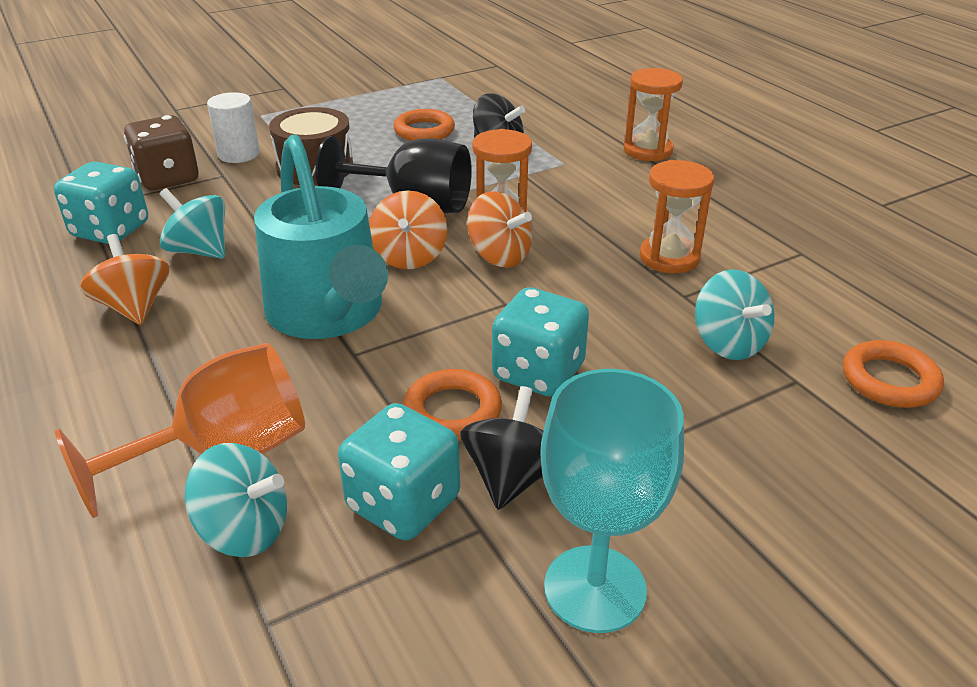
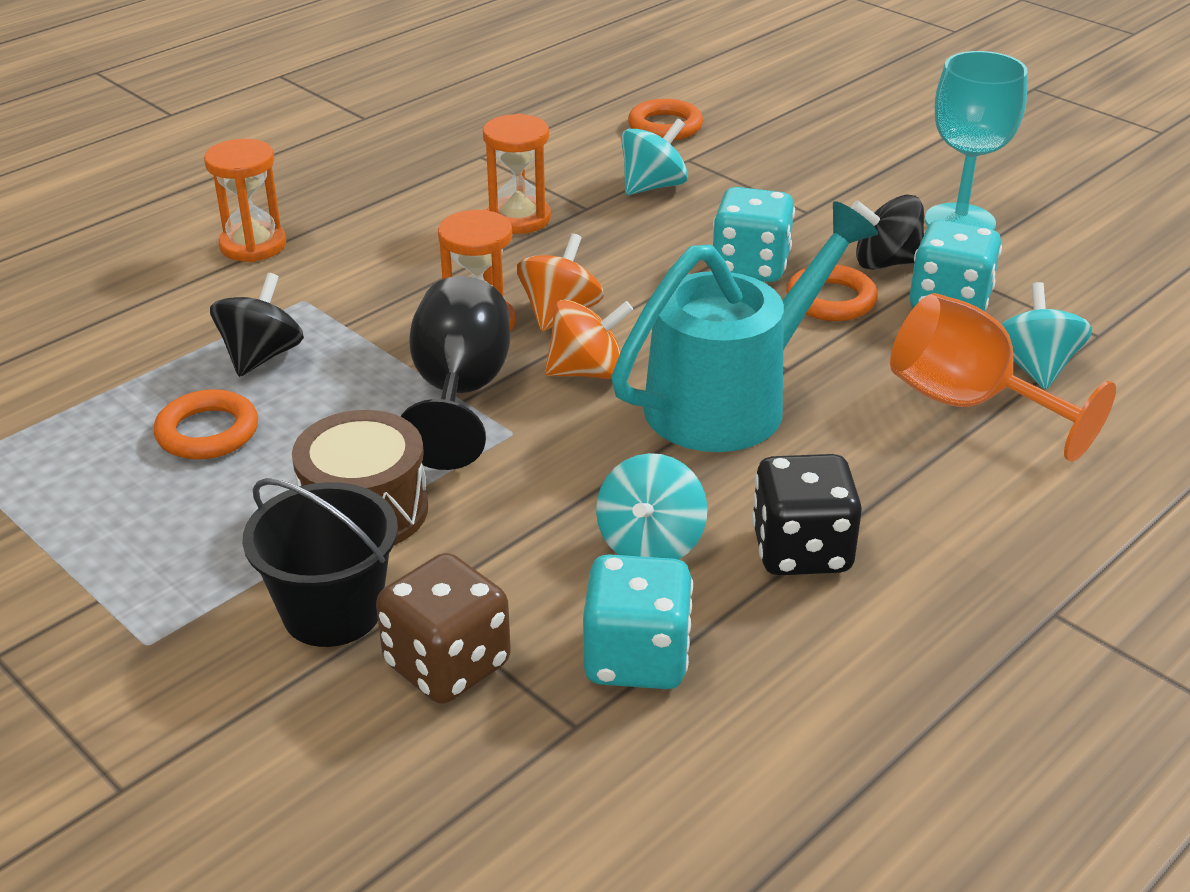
camera: 105 degrees left, 0 degrees up
(134, 307) = (801, 551): orange spinning top -> black dice
(239, 154) = (332, 611): white cylinder -> black bucket

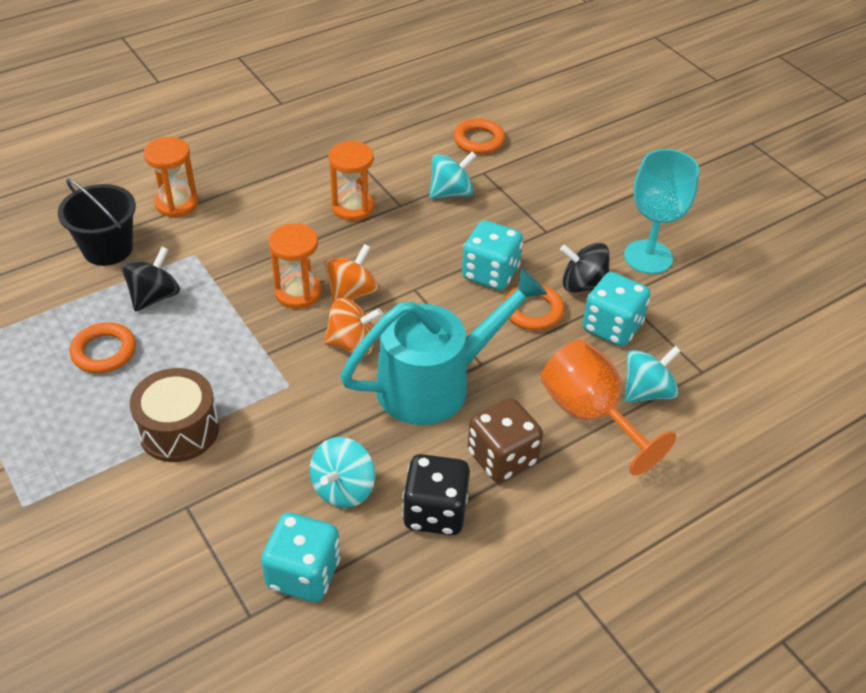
camera: 10 degrees right, 10 degrees up
(332, 611) = (135, 503): black bucket -> black bucket (108, 249)
(447, 665) = (190, 556): brown dice -> brown dice (502, 458)
(459, 393) = (266, 348): black goblet -> none
(1034, 367) = (647, 391): turquoise spinning top -> turquoise spinning top turned 45 degrees clockwise

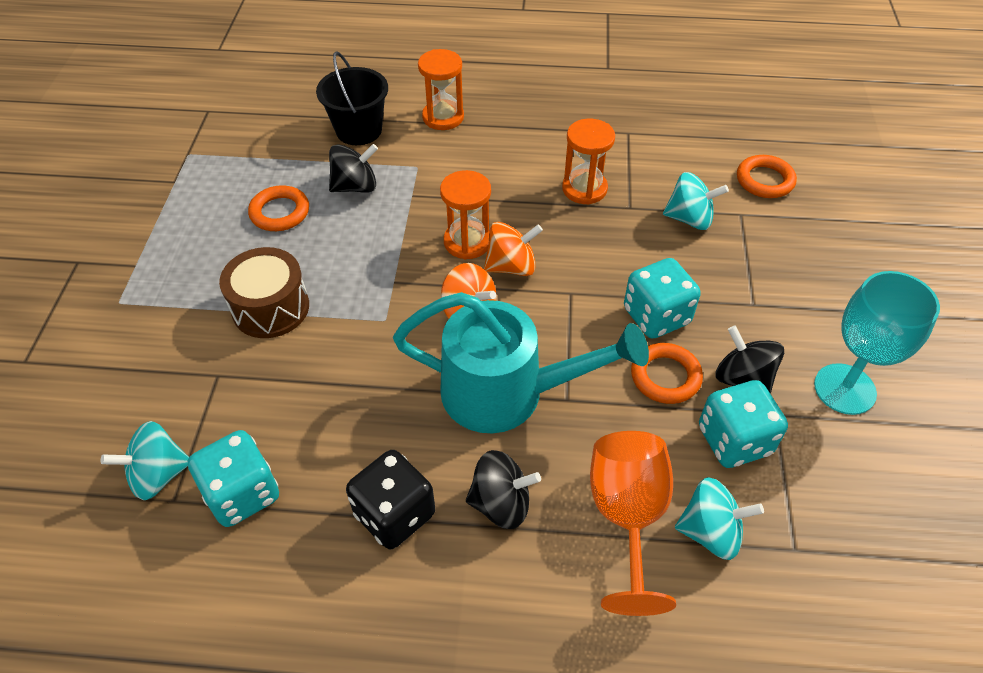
camera: 40 degrees right, 5 degrees up
(343, 488) = (341, 439): turquoise spinning top -> turquoise spinning top (158, 475)
(502, 458) = (501, 503): brown dice -> black spinning top

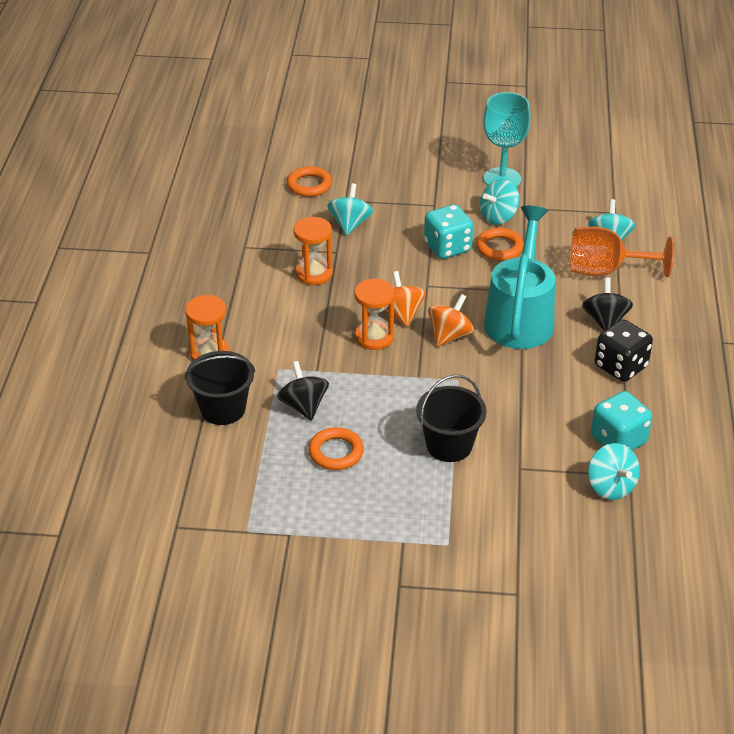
camera: 90 degrees left, 10 degrees down
(270, 308) = (449, 445): brown drum -> black bucket
(734, 440) = (545, 225): turquoise dice -> none
(742, 379) = (498, 217): black spinning top -> turquoise spinning top

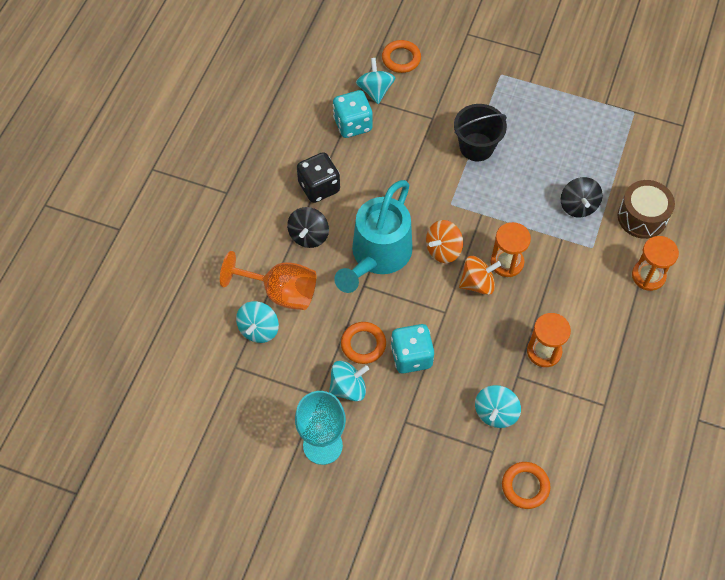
camera: 165 degrees left, 20 degrees up
(223, 409) = (642, 217): black bucket -> brown drum
(336, 452) = (561, 159): orange ring -> orange ring (401, 59)
(401, 314) = (477, 283): orange spinning top -> orange spinning top turned 105 degrees counterclockwise

